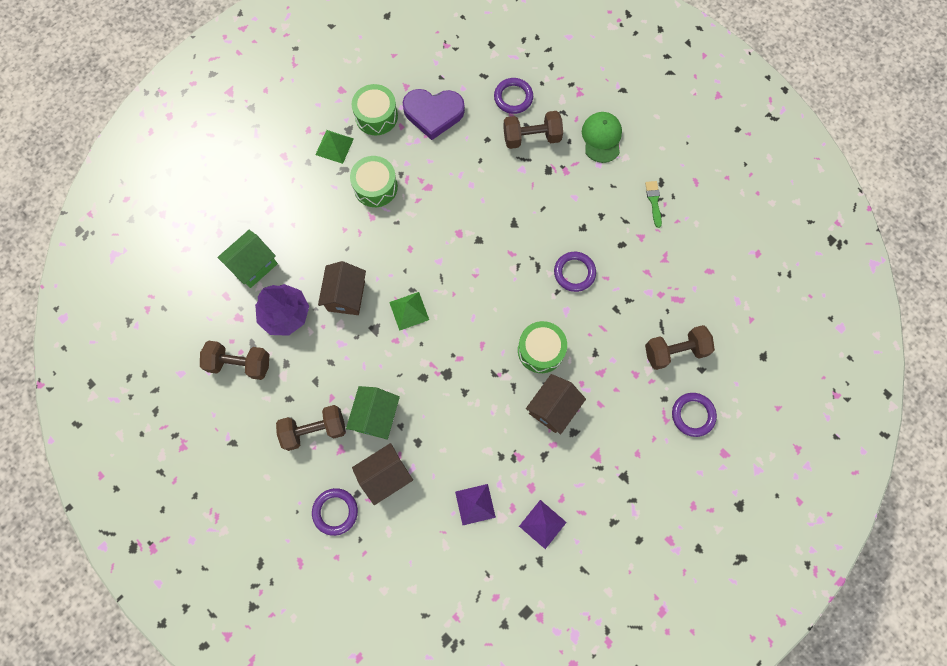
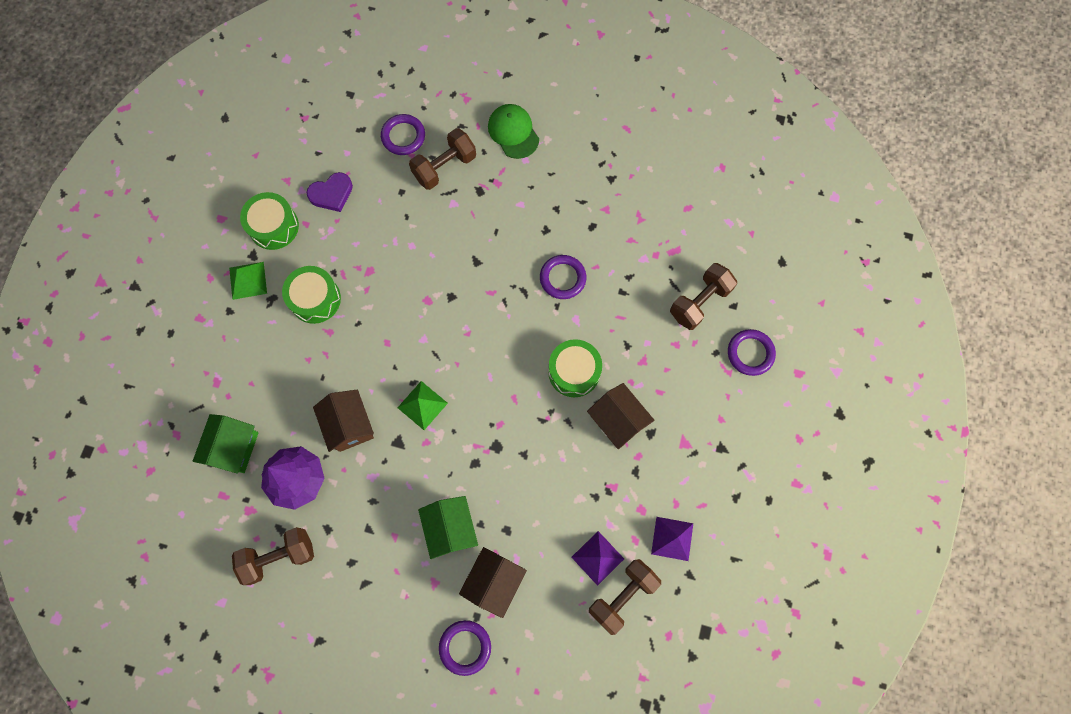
camera: 30 degrees left, 0 degrees up
(314, 430) = (396, 578): brown dumbbell -> brown dumbbell (622, 595)
(433, 114) = (332, 194): purple heart -> purple heart, size x0.65
(552, 408) = (617, 421): brown house -> brown house turned 45 degrees counterclockwise
(654, 201) = (598, 168): green brush -> none

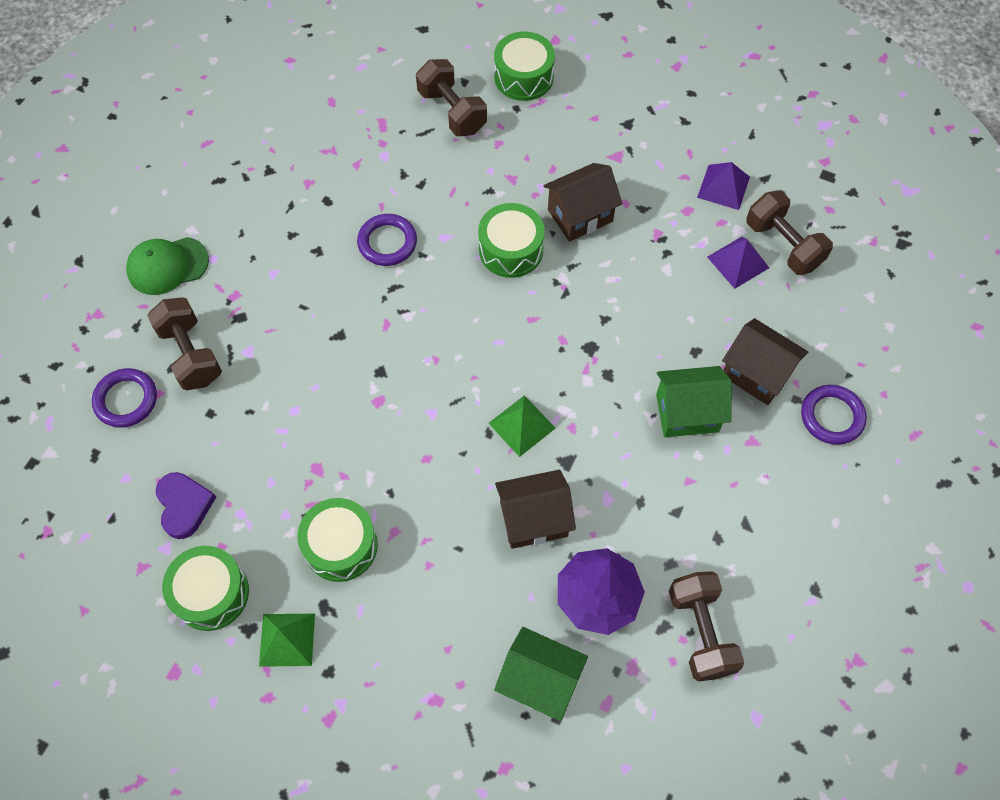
camera: 80 degrees left, 10 degrees down
(750, 353) = (523, 77): purple ring -> green drum

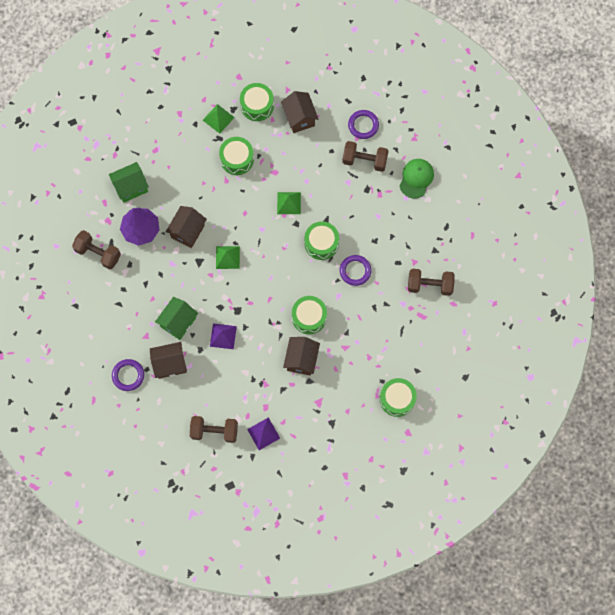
camera: 130 degrees right, 10 degrees up
(184, 506) = (299, 118): purple heart -> brown house
(354, 407) = (288, 203): none -> green pyramid
(382, 315) = (321, 243): none -> green drum
(452, 111) = (403, 351): brown dumbbell -> brown dumbbell (429, 285)
(738, 262) = (223, 404): purple pyramid -> purple pyramid (223, 336)

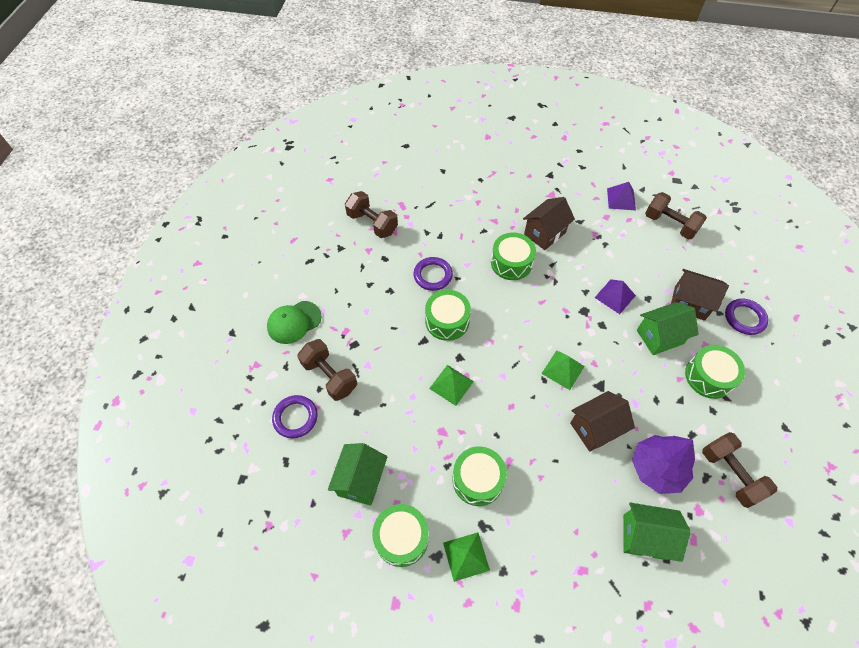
camera: 145 degrees left, 15 degrees down
(299, 118) = (361, 480): brown house -> green house
(397, 399) = (477, 161): green drum -> green drum (709, 377)

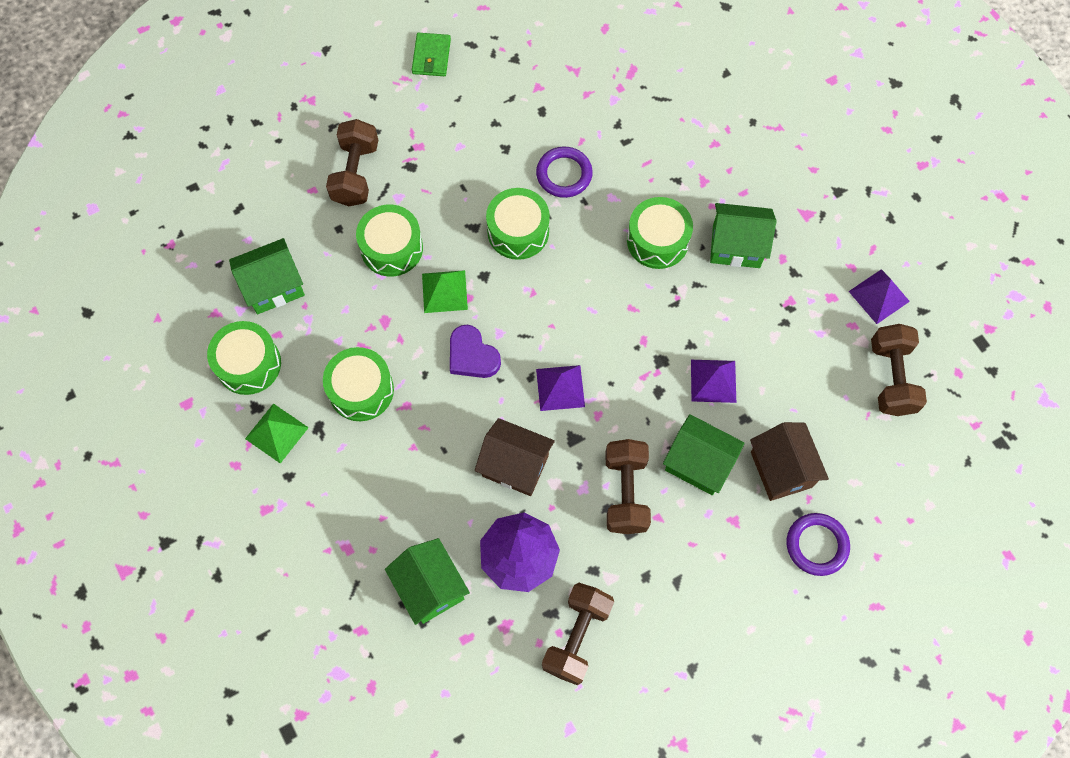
camera: 50 degrees right, 10 degrees up
(294, 322) = (386, 92): green cap -> none
(295, 418) = (287, 180): purple ring -> none
(296, 284) = (431, 56): none -> green wallet
(372, 223) = (577, 62): brown dumbbell -> brown dumbbell (625, 492)
(505, 400) = (472, 355): none -> purple heart
(544, 233) = (736, 246): brown house -> green house
(563, 370) = (560, 388): green pyramid -> purple pyramid
(709, 377) = (689, 548): green drum -> green drum (391, 248)

